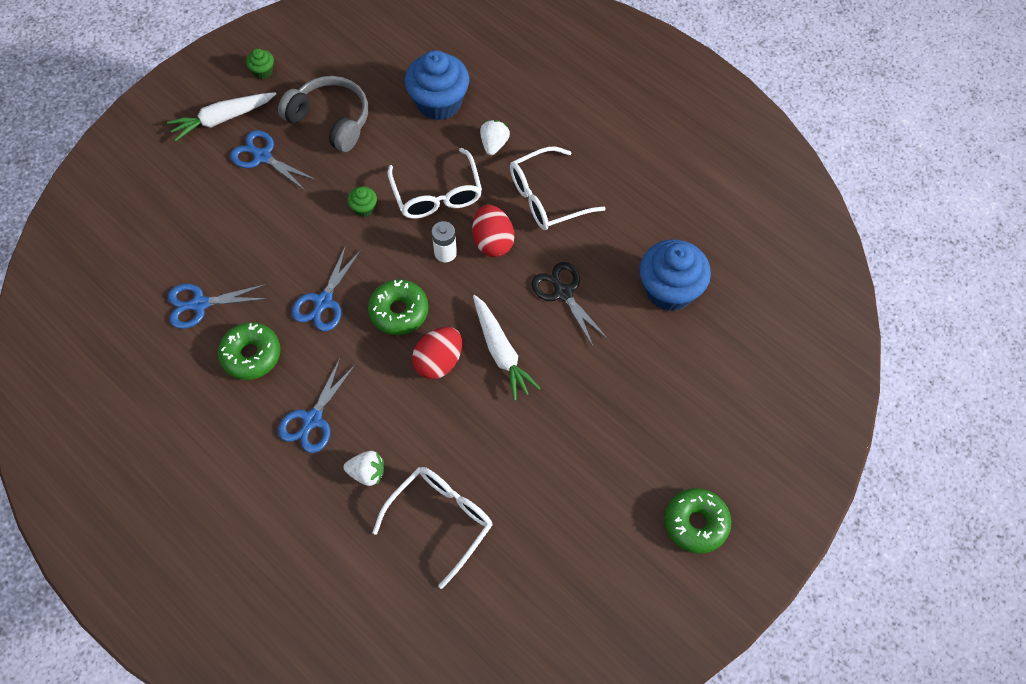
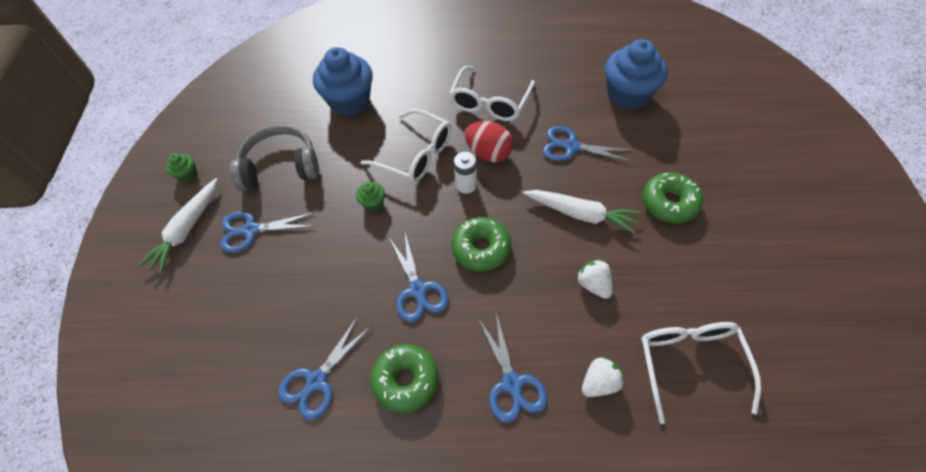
camera: 40 degrees left, 5 degrees down
(439, 361) = (549, 257): red egg -> none
(494, 144) = (417, 98): white strawberry -> white strawberry (593, 285)
(563, 293) = (571, 147): black scissors -> blue scissors
(696, 523) = (824, 210): green donut -> green donut (669, 203)

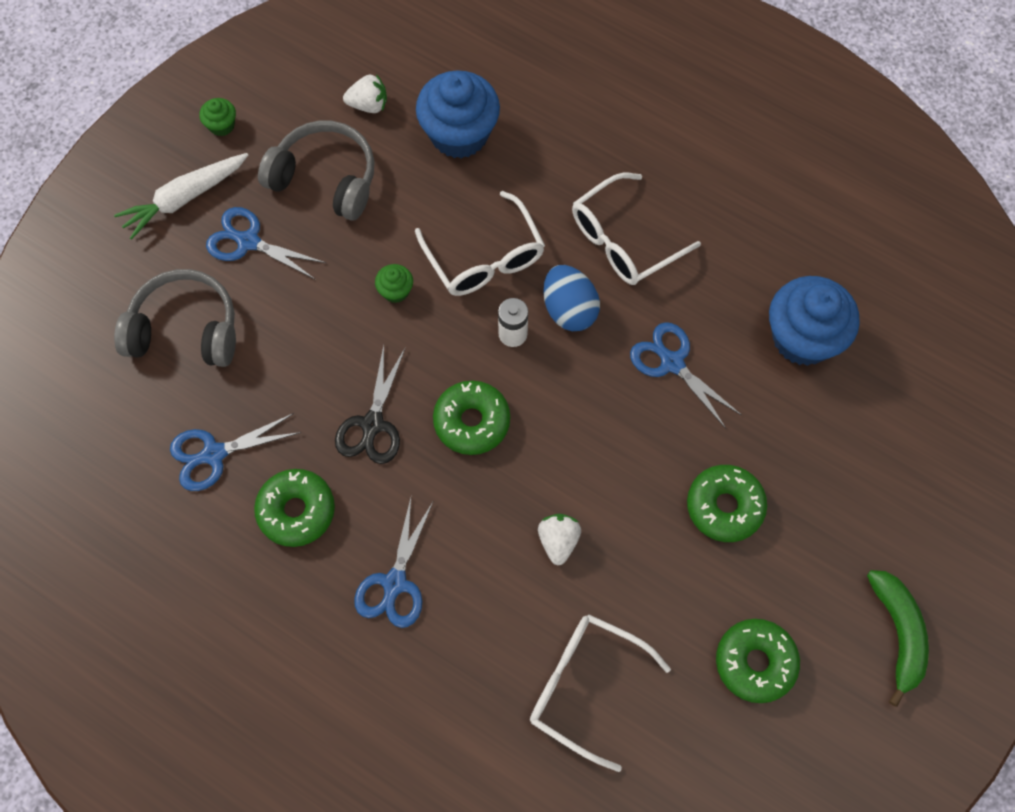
camera: 30 degrees right, 10 degrees up
(239, 310) = (185, 329): none -> grey headphones
(417, 290) = (372, 424): blue scissors -> black scissors
(489, 153) = (569, 309): red egg -> blue egg
(581, 214) = (612, 453): white carrot -> none
(599, 382) = (480, 641): white strawberry -> white strawberry (368, 105)
(690, 364) = (586, 687): white glasses -> white glasses turned 90 degrees counterclockwise
(769, 278) = (755, 662): none -> green donut
(824, 210) = (898, 633): none -> green banana

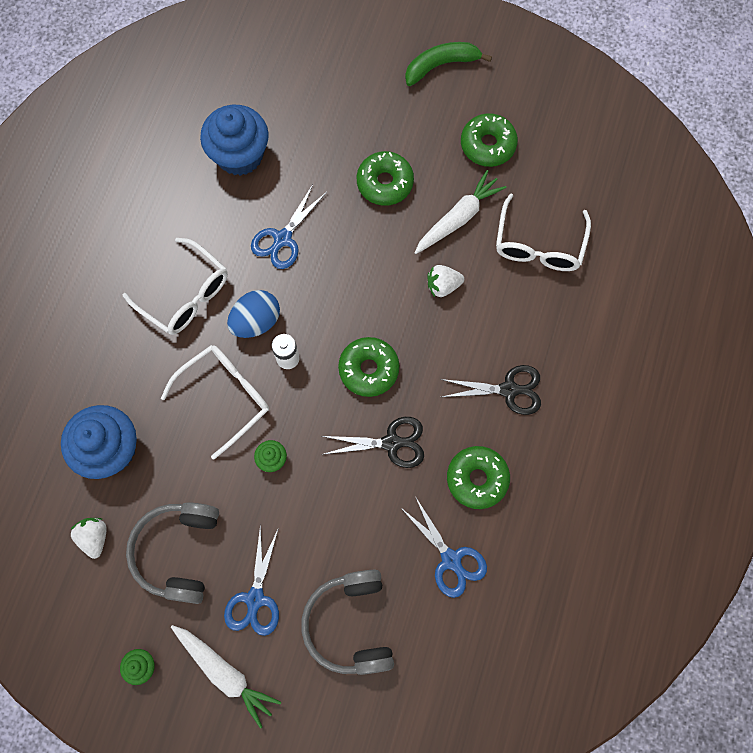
camera: 105 degrees left, 5 degrees up
(394, 583) = (508, 390): blue scissors -> black scissors
(651, 588) = (458, 218): none -> white carrot

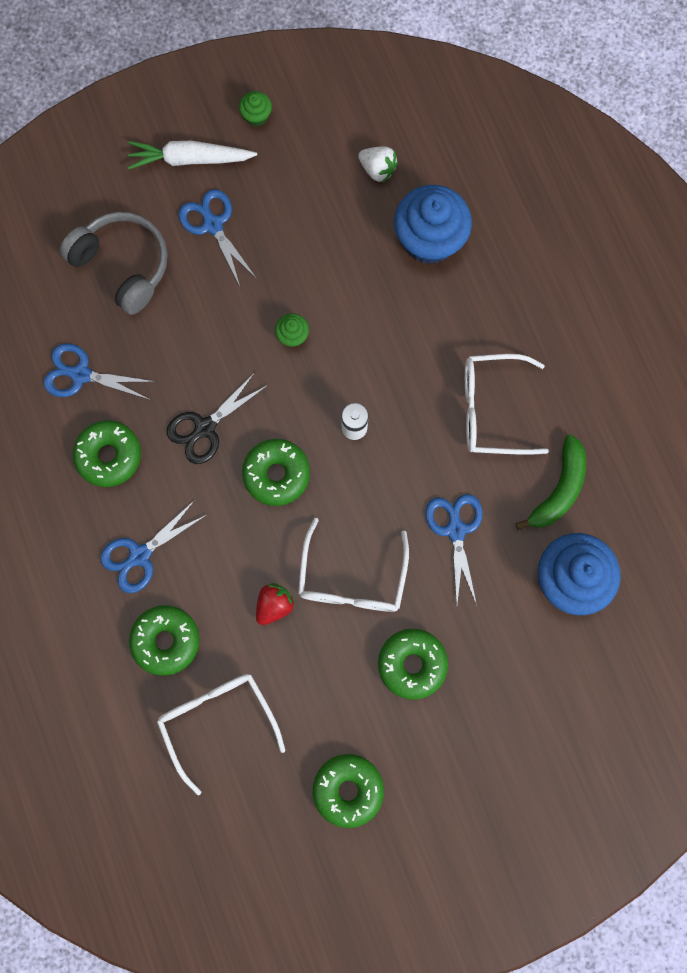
camera: 140 degrees right, 5 degrees up
(178, 551) = (303, 210): grey headphones -> none
(225, 397) = (376, 353): white glasses -> white glasses (352, 578)
(256, 321) = (410, 436): blue egg -> none
(441, 65) = (466, 843): green banana -> green banana (558, 489)
(443, 285) = (274, 605): white strawberry -> red strawberry
(458, 218) = (314, 685): white carrot -> none
(508, 390) = (140, 555): black scissors -> blue scissors
(534, 319) = (166, 640): none -> green donut

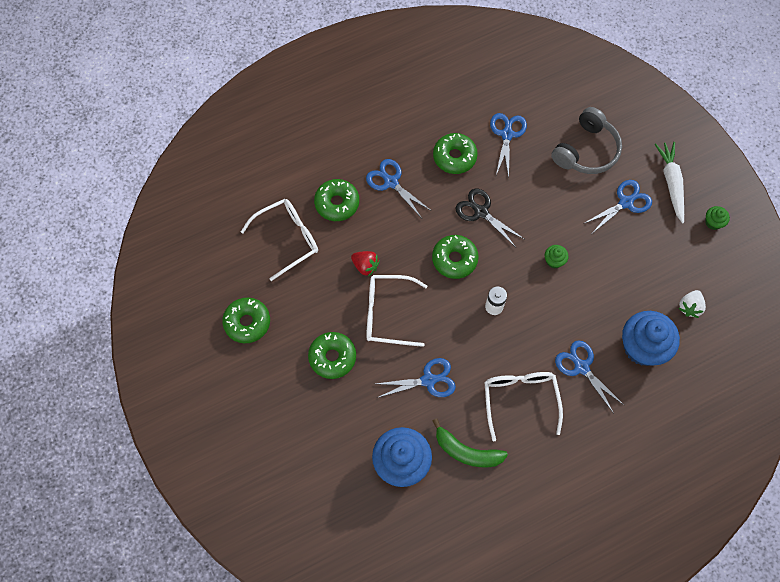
camera: 85 degrees right, 10 degrees down
(452, 322) = (581, 367): none -> blue scissors

